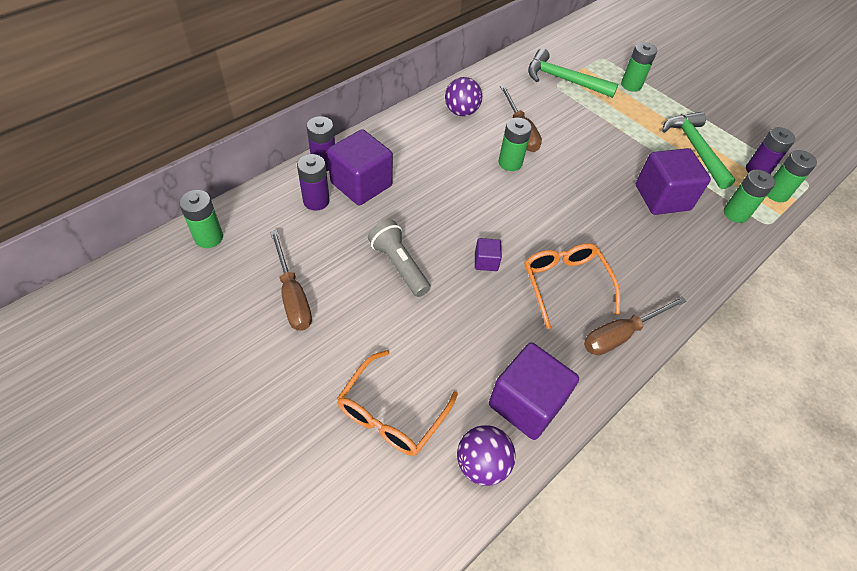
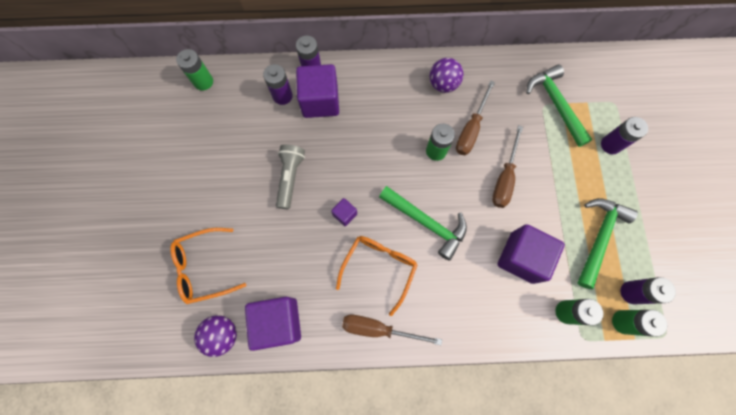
camera: 45 degrees right, 20 degrees up
(292, 295) = (215, 154): brown screwdriver -> brown screwdriver (504, 178)
(563, 221) = (426, 223): none -> green hammer
(631, 85) = (610, 145): green battery -> purple battery

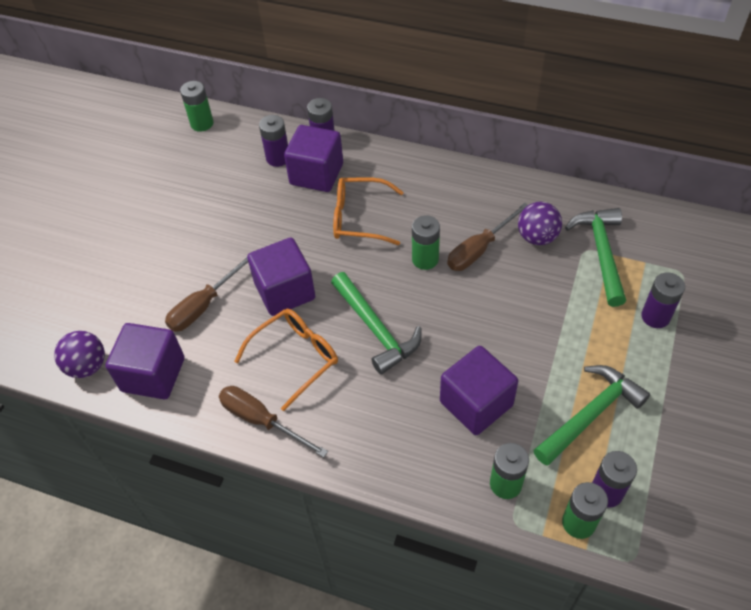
camera: 25 degrees right, 20 degrees down
(204, 268) = (105, 295): orange glasses -> orange glasses (359, 218)
(290, 177) = (244, 237): grey flashlight -> none
(345, 214) = (285, 291): purple cube -> purple cube, size x2.13
(443, 84) = (468, 195): purple ball -> purple ball (537, 237)
(504, 178) = (496, 311): brown screwdriver -> brown screwdriver (204, 305)

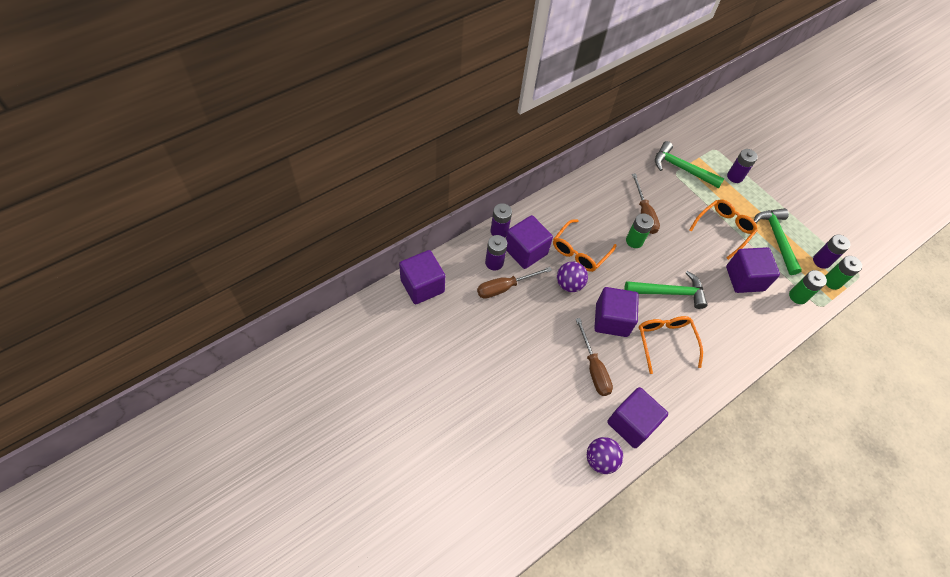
camera: 65 degrees left, 5 degrees up
(202, 123) = (422, 286): green battery -> purple cube
(262, 420) = (700, 382): brown screwdriver -> brown screwdriver (505, 287)
(537, 237) = (653, 185): purple ball -> purple ball (569, 284)
(541, 343) = (723, 229): none -> orange glasses

